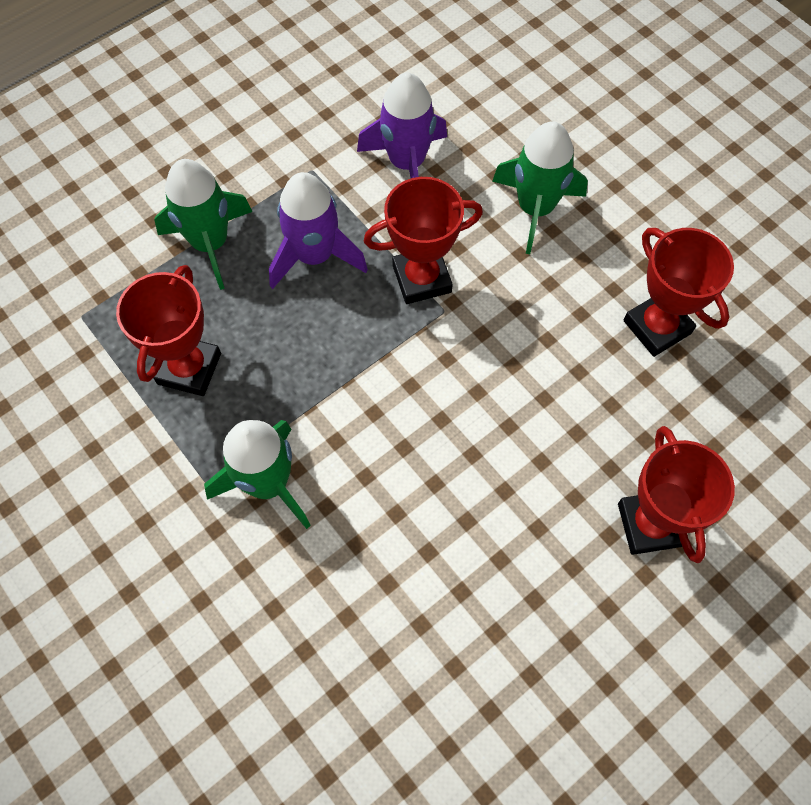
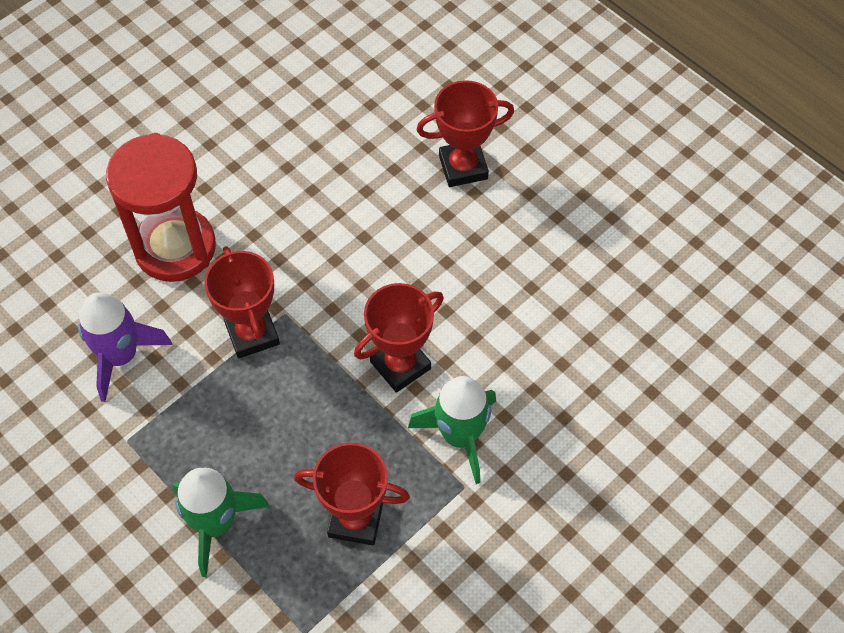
camera: 95 degrees left, 5 degrees down
(314, 256) = (229, 426): purple rocket -> none
(535, 209) = (175, 247): green rocket -> red hourglass
(657, 327) = (293, 159): red trophy -> red trophy (400, 365)

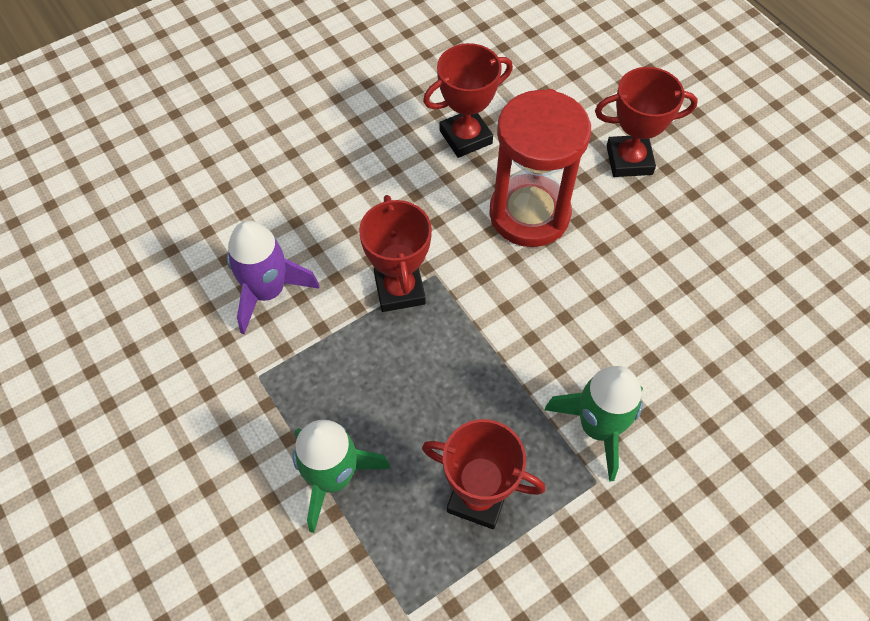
camera: 10 degrees right, 0 degrees up
(175, 247) = (338, 196): red hourglass -> red hourglass (529, 214)
(400, 365) = (544, 344): red trophy -> red trophy (465, 137)

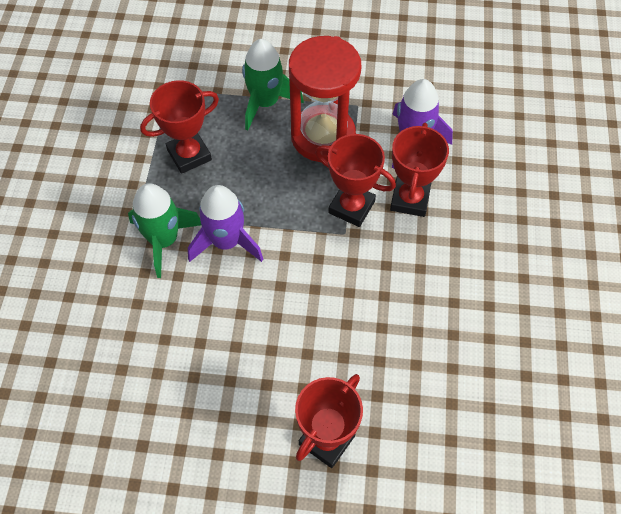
camera: 130 degrees right, 0 degrees up
(465, 137) = (447, 339): red trophy -> red trophy (410, 199)
(529, 214) = (341, 326): red hourglass -> red hourglass (323, 136)
(542, 368) = (226, 242): none -> purple rocket

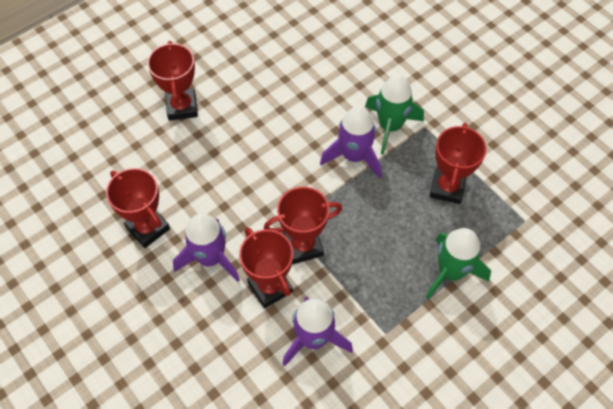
camera: 135 degrees right, 0 degrees up
(323, 136) = (380, 282): red hourglass -> none
(437, 260) = (210, 258): none -> purple rocket
(471, 333) = (148, 228): none -> red trophy

